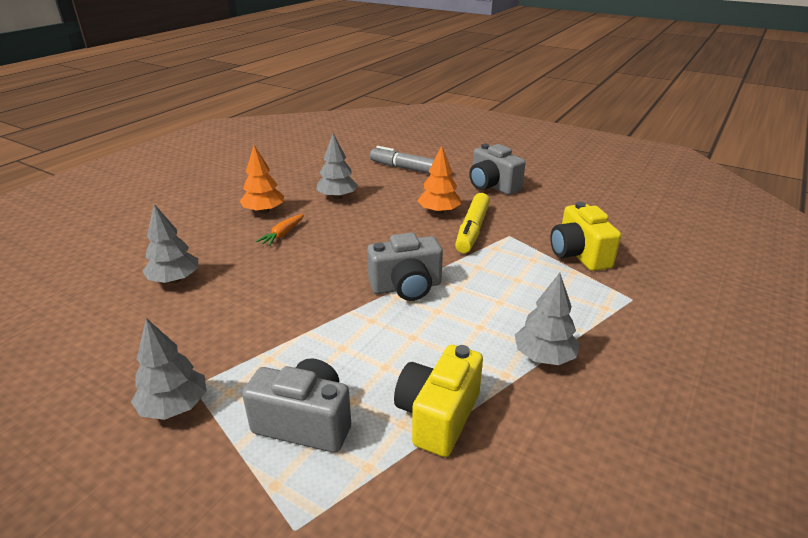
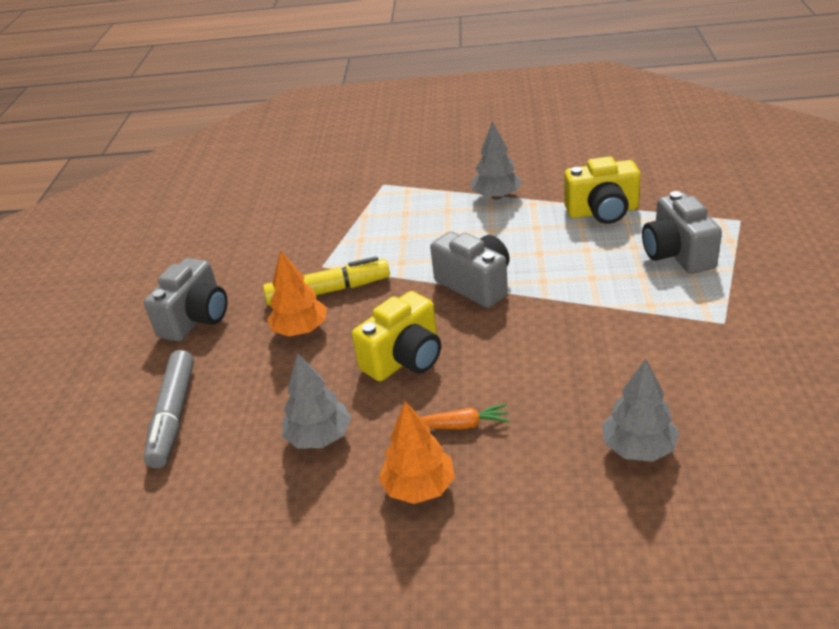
camera: 115 degrees left, 5 degrees up
(174, 406) = (750, 316): grey tree -> none
(579, 255) = (331, 221): yellow camera -> yellow camera (405, 359)

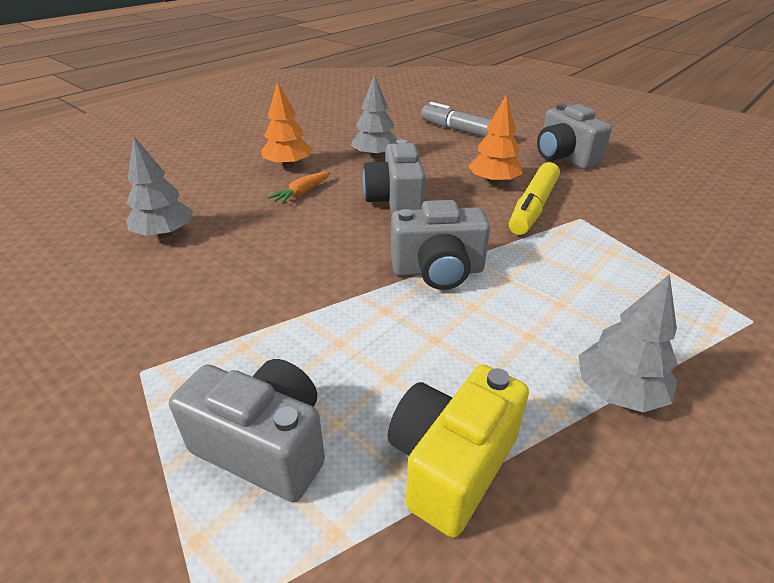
camera: 125 degrees right, 0 degrees up
(405, 359) = (396, 202): yellow camera -> grey camera

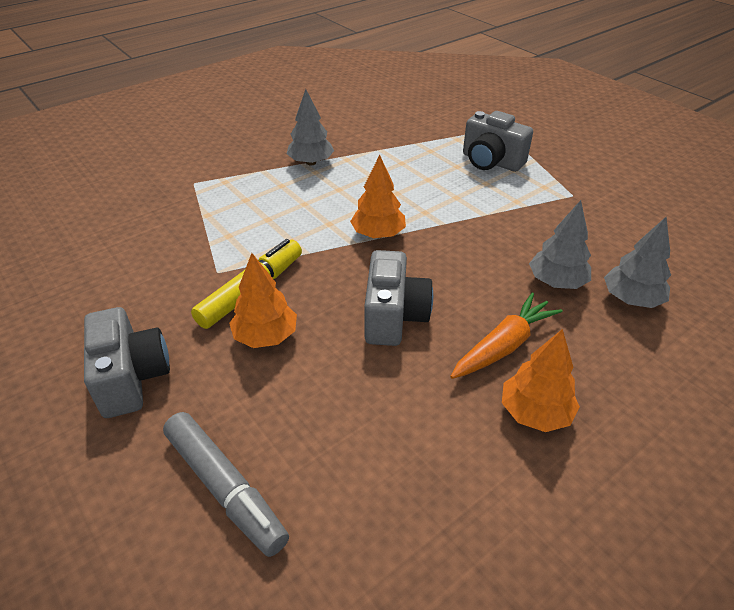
camera: 170 degrees left, 5 degrees up
(302, 193) = (503, 346): orange carrot -> orange carrot, size x1.58
(375, 156) = (403, 421): grey tree -> grey tree (556, 282)
(438, 271) = (378, 234): grey camera -> orange tree
(451, 464) = (406, 149): yellow camera -> none

